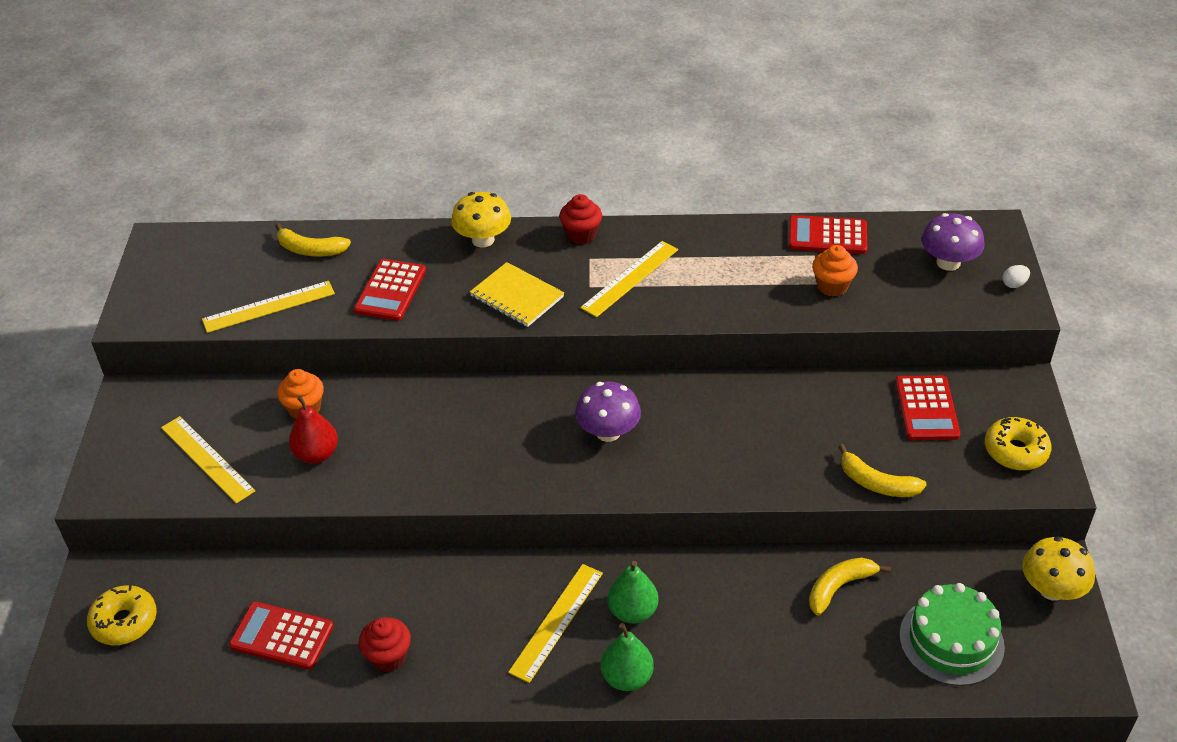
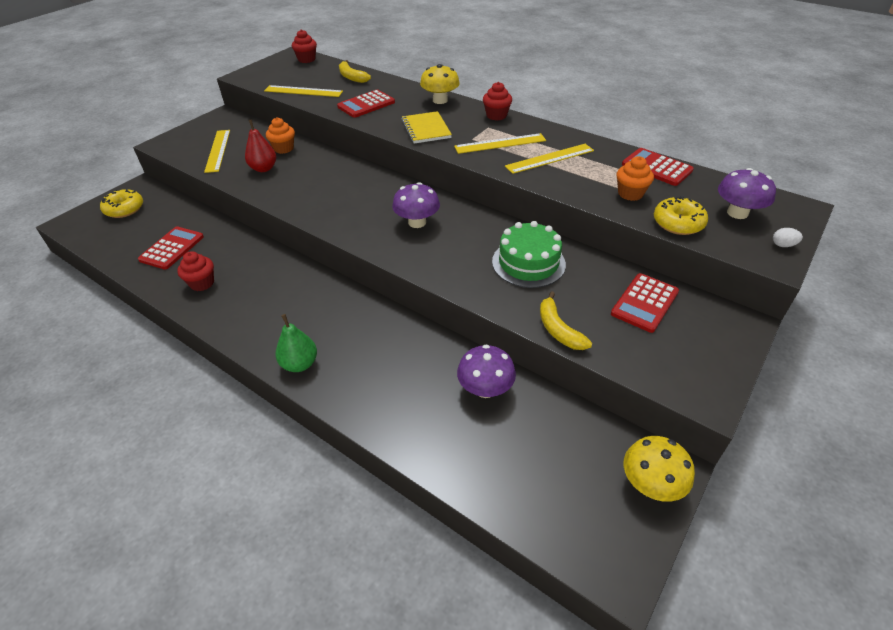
camera: 35 degrees right, 0 degrees up
(196, 244) = (306, 59): none -> red cupcake
(282, 636) = (172, 248): red calculator -> red calculator turned 60 degrees clockwise
(557, 622) = (299, 313): yellow ruler -> yellow ruler (550, 158)
(632, 611) = (344, 330): green pear -> none
(839, 587) = (485, 389): yellow banana -> purple mushroom
(951, 641) = (531, 471): green cake -> green cake (528, 263)
(1015, 451) = (693, 362): yellow donut -> yellow donut (678, 223)

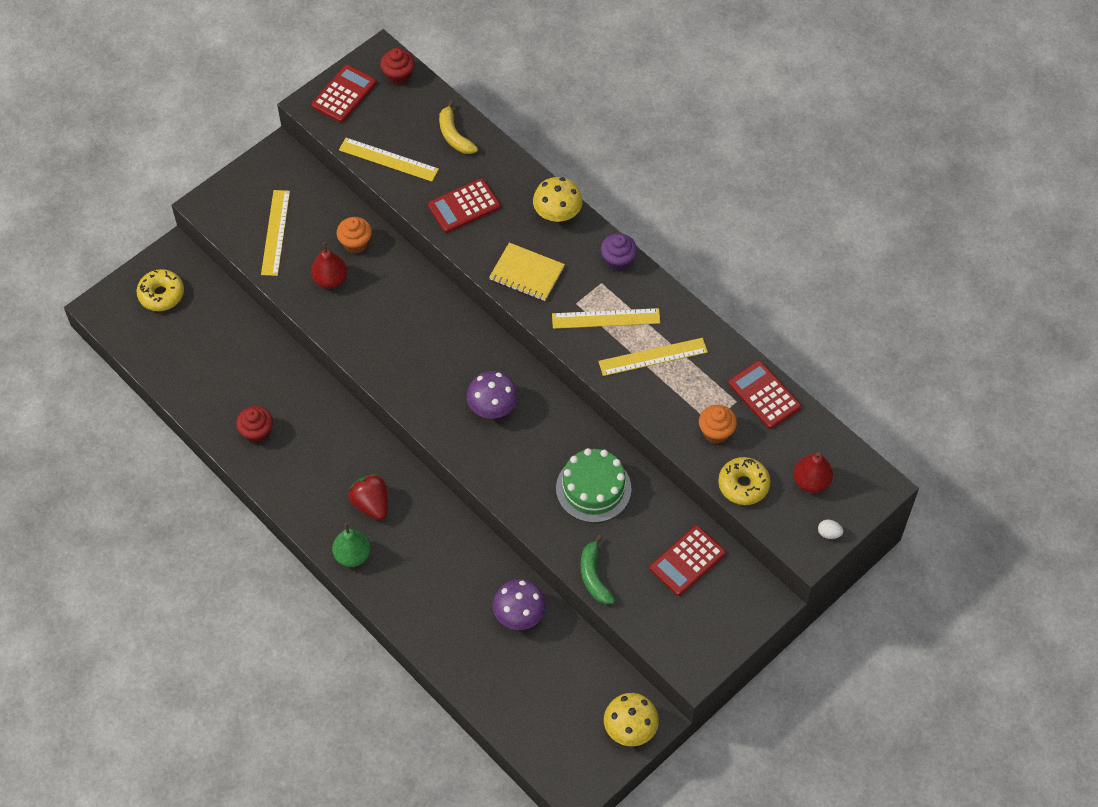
camera: 10 degrees right, 15 degrees up
(172, 248) = (221, 372): red calculator -> red calculator (344, 94)
(315, 320) = (371, 504): none -> red strawberry
(426, 129) = (526, 273): yellow notebook -> yellow notebook turned 60 degrees counterclockwise
(496, 115) = (618, 261): red cupcake -> purple cupcake
(558, 329) = (594, 576): yellow banana -> green banana
(737, 213) = (811, 482): purple mushroom -> red pear

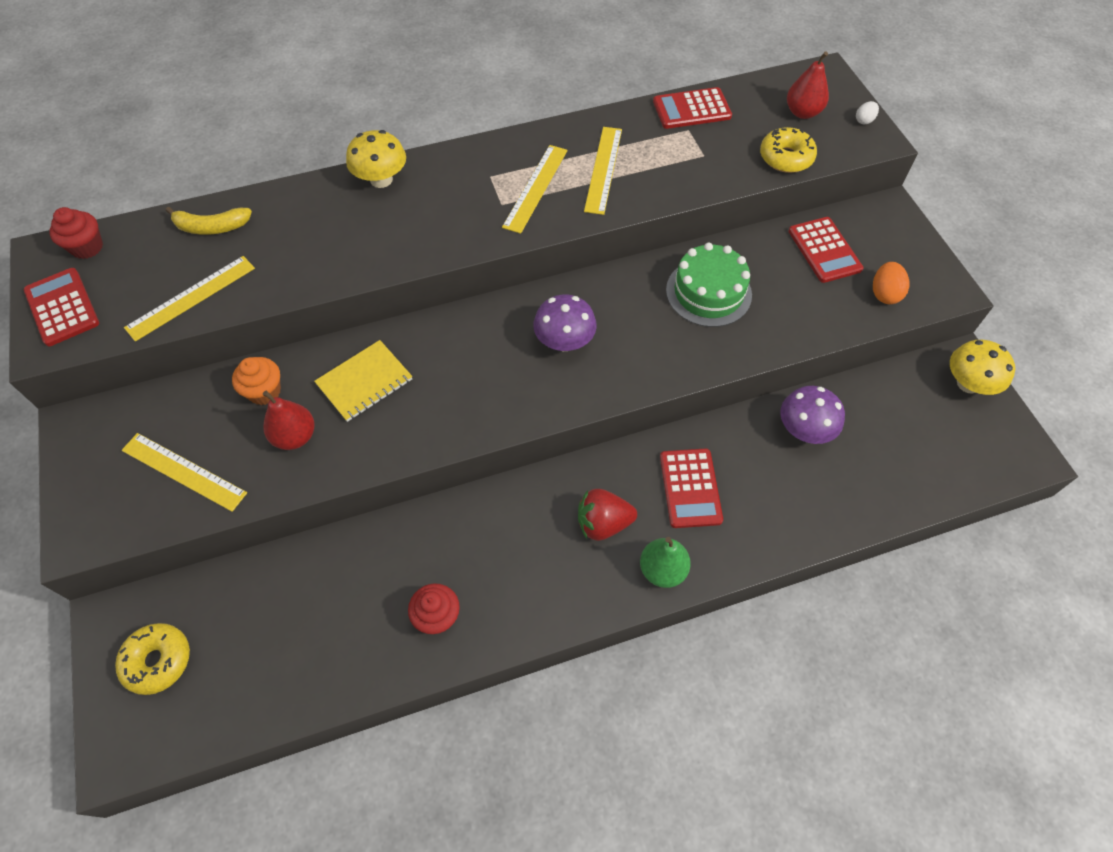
camera: 65 degrees left, 0 degrees up
(464, 206) = (310, 252): red calculator -> red calculator (690, 488)
(526, 273) = (437, 230): yellow notebook -> yellow notebook (365, 382)
(594, 576) = (814, 330): green banana -> none
(618, 261) = (472, 154): purple cupcake -> none
(661, 619) = (884, 294): none -> orange egg
(716, 432) = (716, 156): orange cupcake -> none

